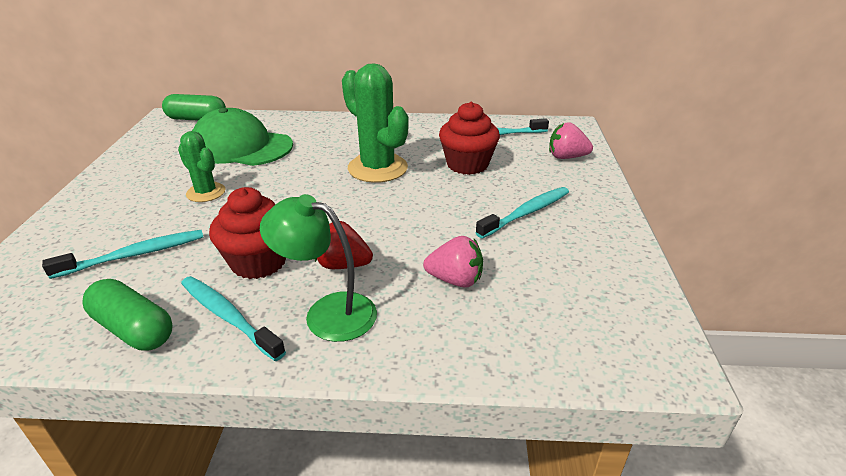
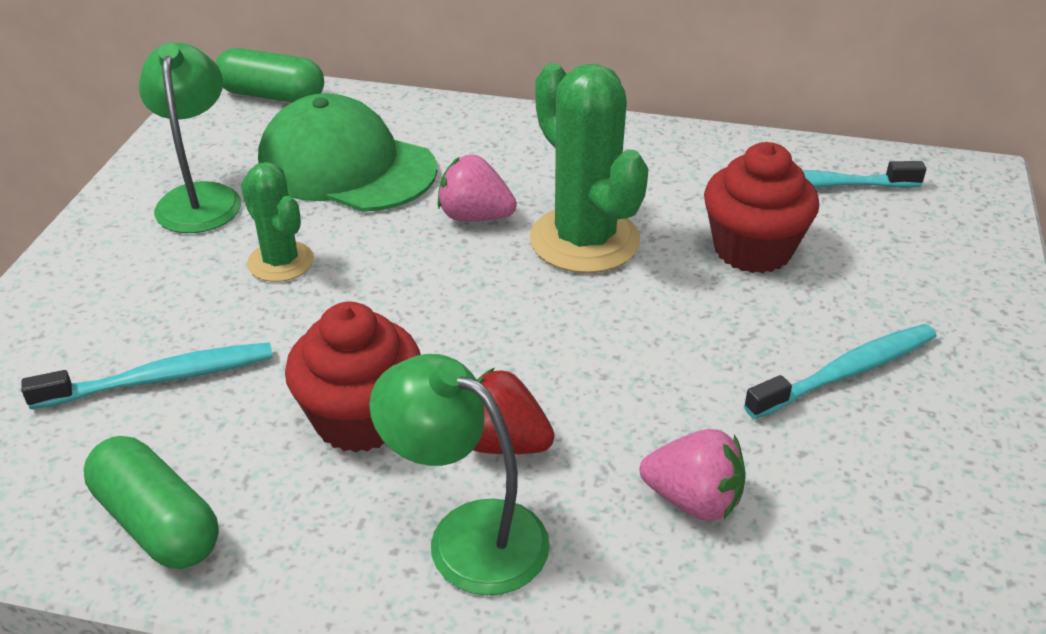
camera: 10 degrees right, 5 degrees up
(156, 167) = (200, 197): none -> green lamp
(228, 316) = (305, 520): turquoise toothbrush -> none
(566, 157) = (948, 252): pink strawberry -> pink strawberry (475, 216)

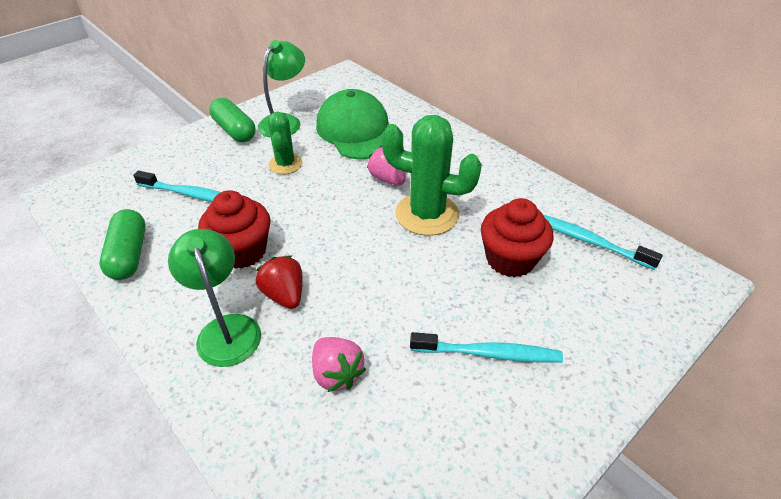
camera: 35 degrees right, 5 degrees up
(272, 95) = (361, 85): green capsule -> green capsule (234, 130)
(584, 240) = (427, 214): green cactus -> green cactus turned 75 degrees counterclockwise

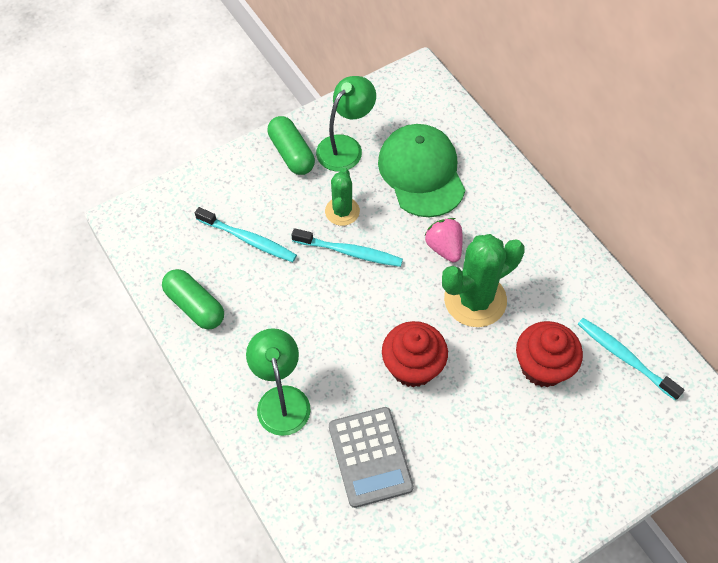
camera: 10 degrees right, 15 degrees up
(129, 255) = (195, 306): green capsule -> green capsule turned 45 degrees counterclockwise
(242, 251) = (296, 318): red cupcake -> red cupcake (413, 366)
(284, 295) = (332, 372): red strawberry -> none
(337, 374) = (370, 457): pink strawberry -> grey calculator
(427, 214) = (475, 300): green cactus -> green cactus turned 60 degrees counterclockwise
(489, 353) = (499, 459): turquoise toothbrush -> turquoise toothbrush (350, 252)

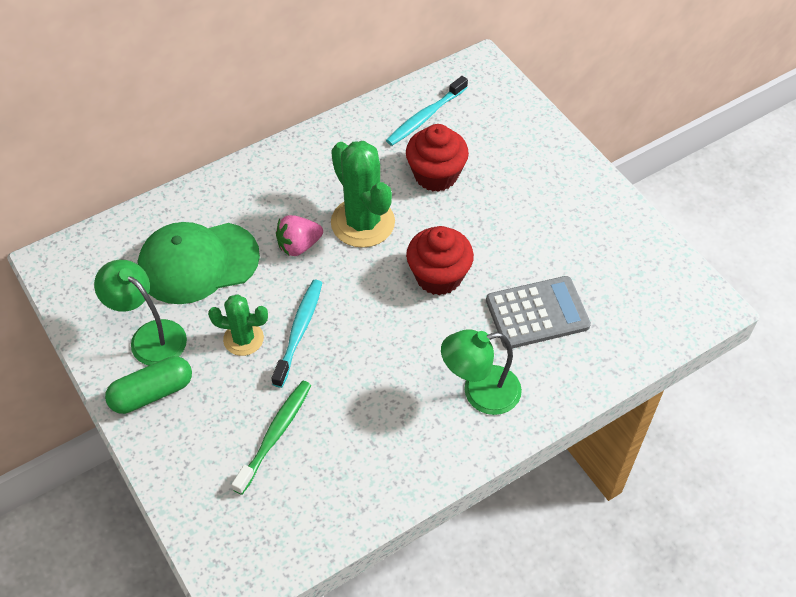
camera: 90 degrees left, 5 degrees down
(195, 306) = (365, 487): green capsule -> none
(248, 239) = (275, 435): turquoise toothbrush -> green toothbrush

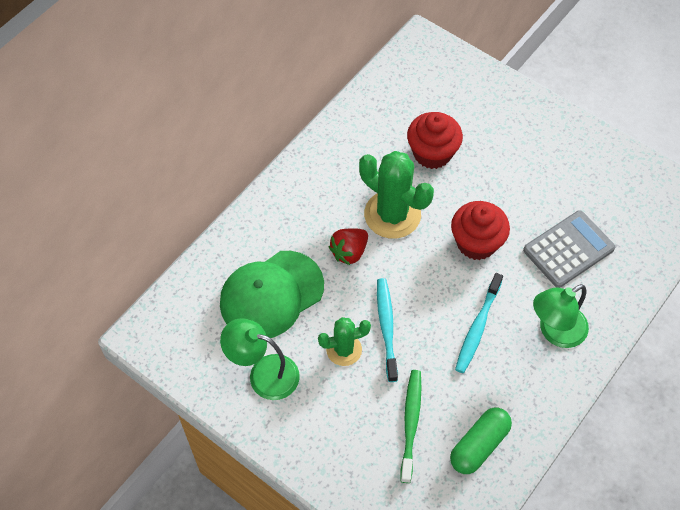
camera: 20 degrees left, 5 degrees up
(152, 393) = (291, 423): green capsule -> green capsule (479, 445)
(299, 246) = (349, 252): pink strawberry -> red strawberry
(425, 117) = (398, 102): turquoise toothbrush -> turquoise toothbrush (477, 328)

